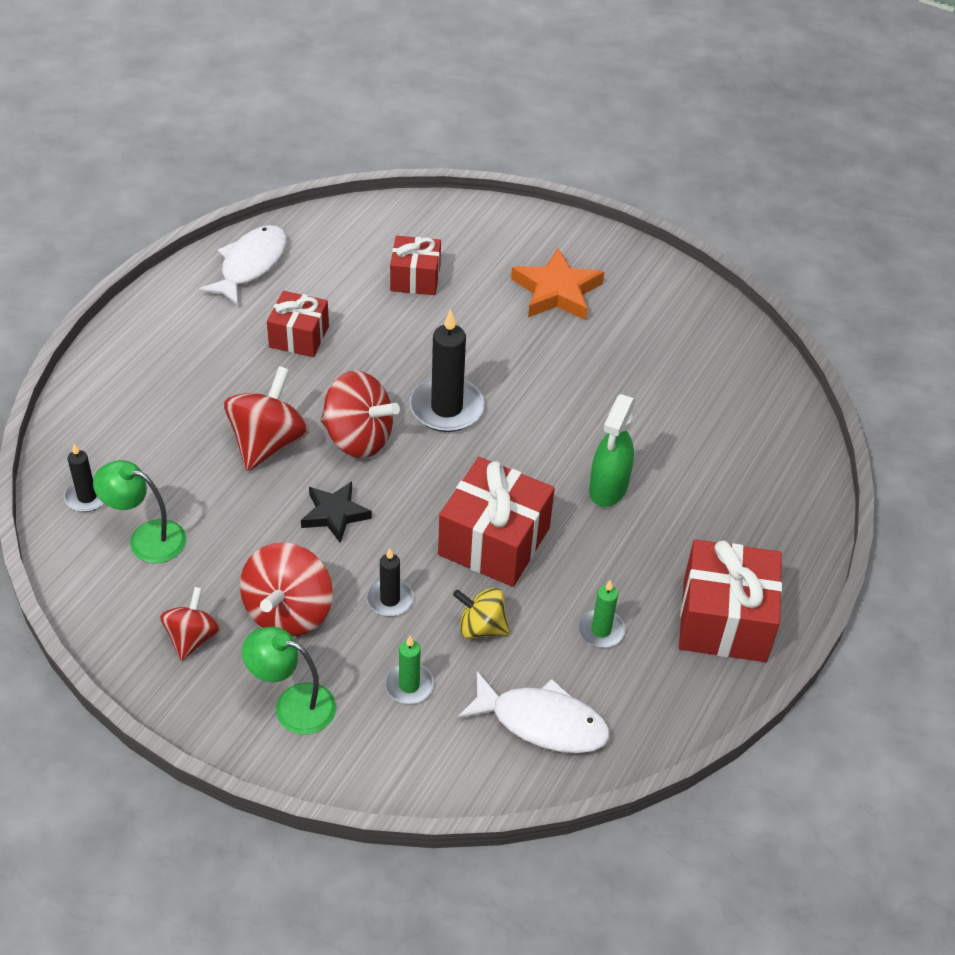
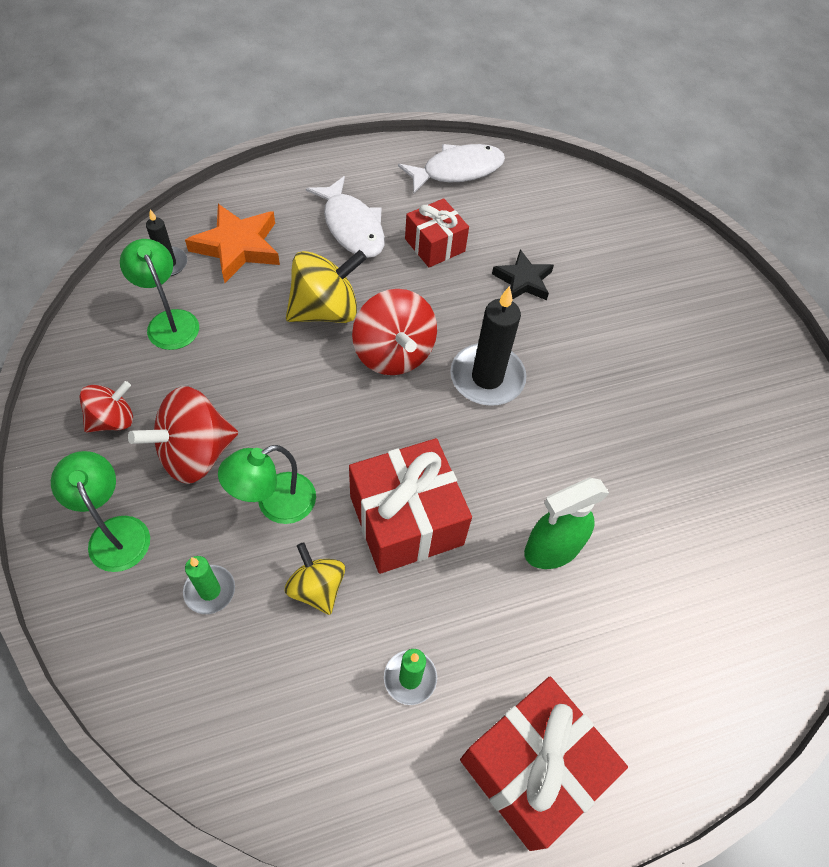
camera: 40 degrees right, 10 degrees up
(268, 443) = (325, 310): red spinning top -> yellow spinning top
(335, 514) = (311, 401): black star -> black star (523, 280)
(390, 599) = (275, 504): black candle -> green lamp
(415, 278) = (571, 257): red gift -> none
(542, 722) = (272, 721): white fish -> white fish (352, 227)
(556, 291) = (681, 342): orange star -> orange star (237, 247)

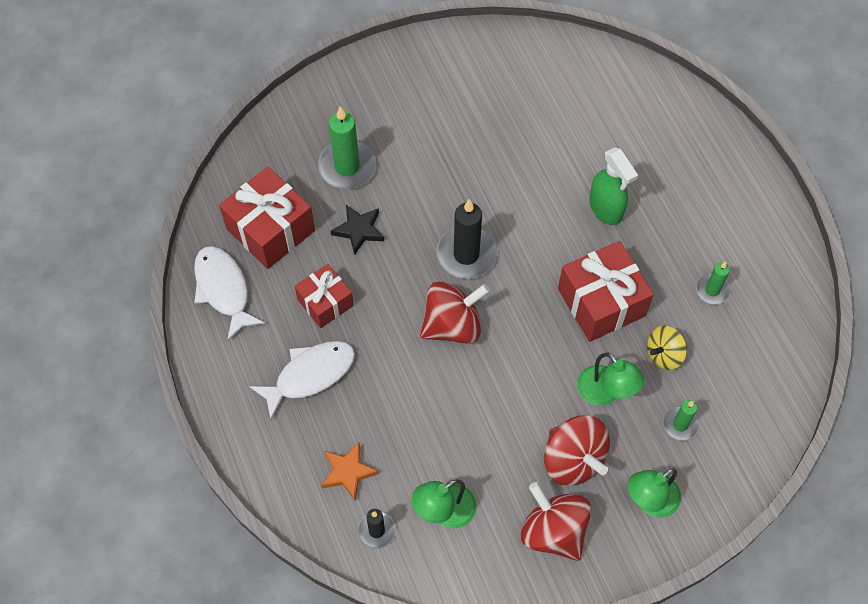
camera: 90 degrees left, 5 degrees up
(113, 420) = (553, 531): red spinning top -> red spinning top, size x1.62
(237, 247) = (347, 472): orange star -> orange star, size x0.66
(325, 310) = (414, 384): yellow spinning top -> none
(532, 768) = (750, 219): red gift -> red gift (270, 229)
(607, 277) = (347, 167): none -> green candle

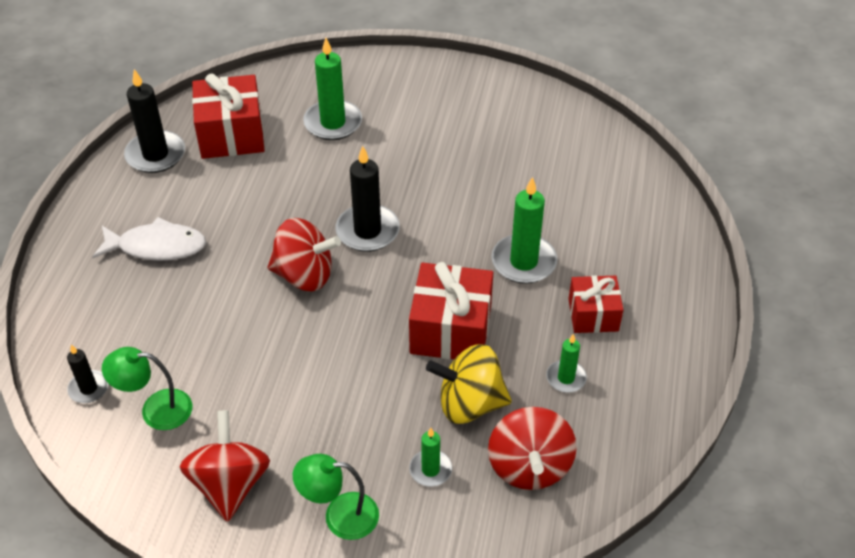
camera: 35 degrees right, 15 degrees down
(223, 289) = (155, 155): white fish -> black candle
(325, 302) = (221, 204): red gift -> red gift (593, 315)
(347, 472) = (112, 331): orange star -> none
(359, 230) = (298, 169): black star -> none
(573, 459) = (304, 437): red spinning top -> red spinning top (529, 466)
(605, 393) = (385, 402): green lamp -> none
(606, 209) = (523, 262): green spray bottle -> green candle
(664, 354) = (469, 403): yellow spinning top -> yellow spinning top, size x1.62

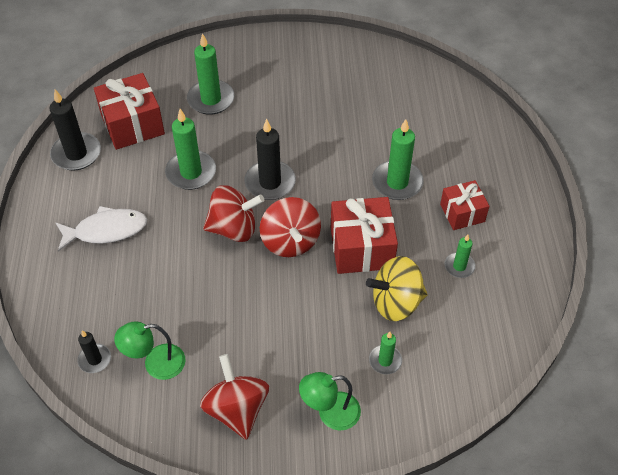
camera: 15 degrees left, 5 degrees up
(278, 201) = (191, 172): none -> green candle
(529, 466) = (456, 340): red spinning top -> red spinning top (290, 241)

